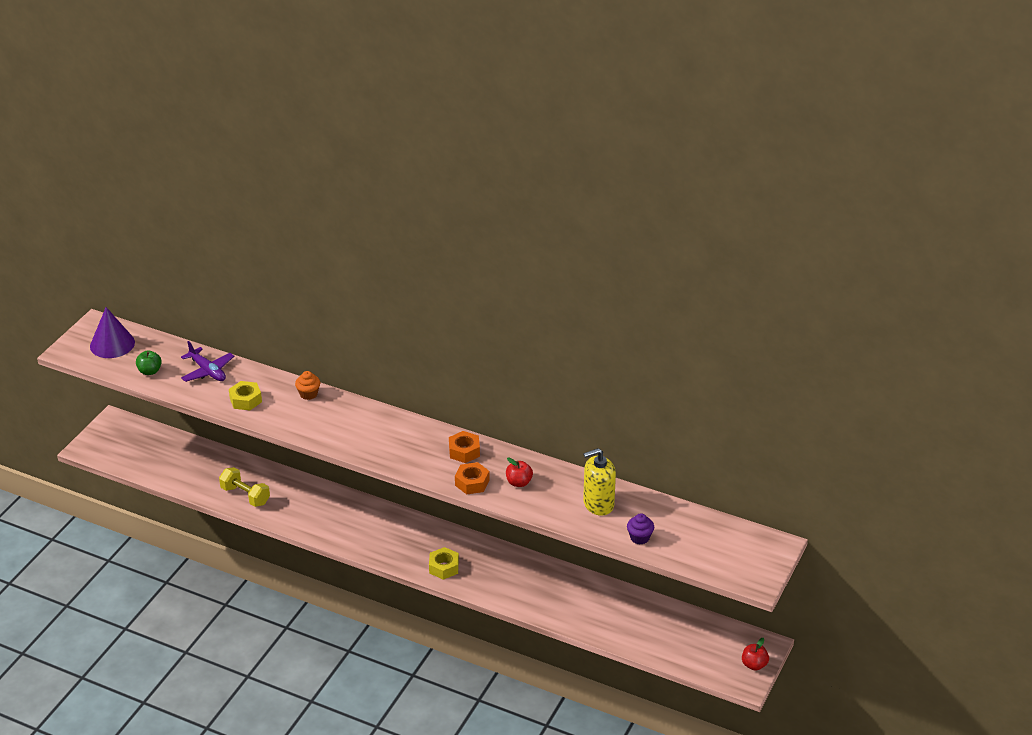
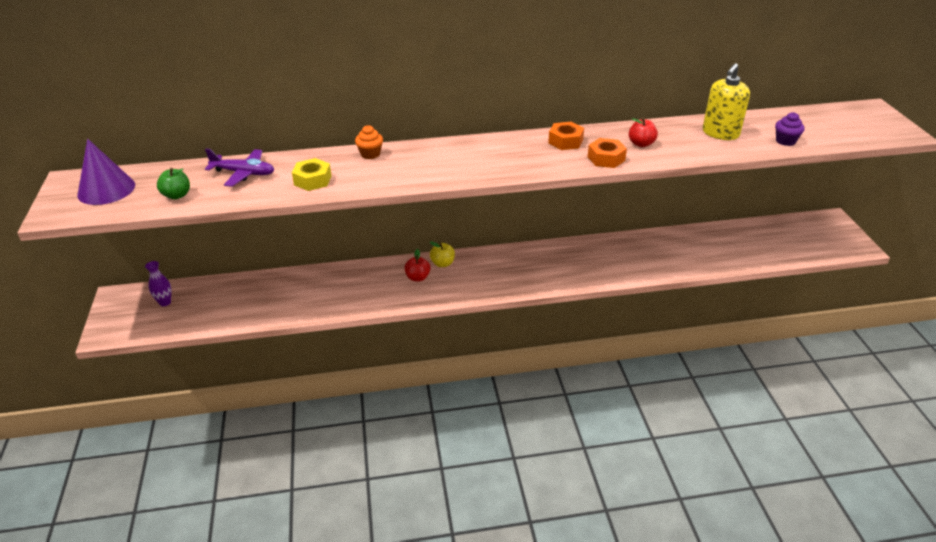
camera: 35 degrees left, 0 degrees up
(141, 442) = (165, 302): none -> purple vase
(245, 495) = (318, 300): yellow dumbbell -> none
(368, 511) = (442, 263): none -> yellow apple
(444, 567) = (555, 275): yellow nut -> none
(754, 665) = (845, 234): red apple -> red apple (417, 277)

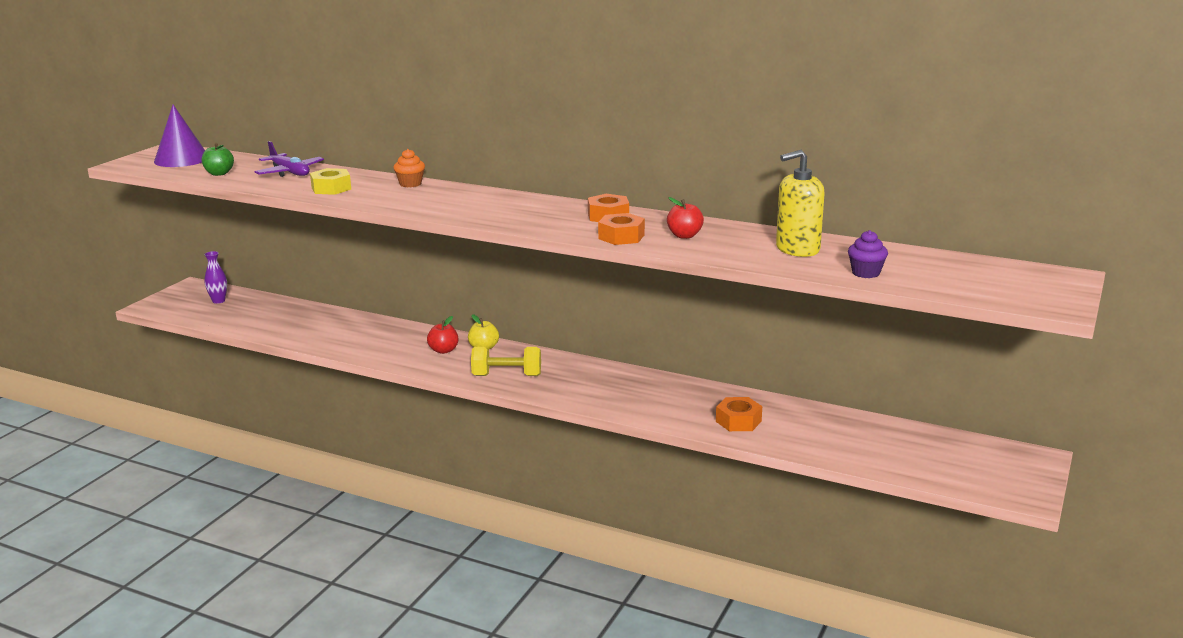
camera: 35 degrees right, 15 degrees down
(490, 282) = (507, 376): none -> yellow dumbbell
(670, 258) = (738, 421): none -> orange nut

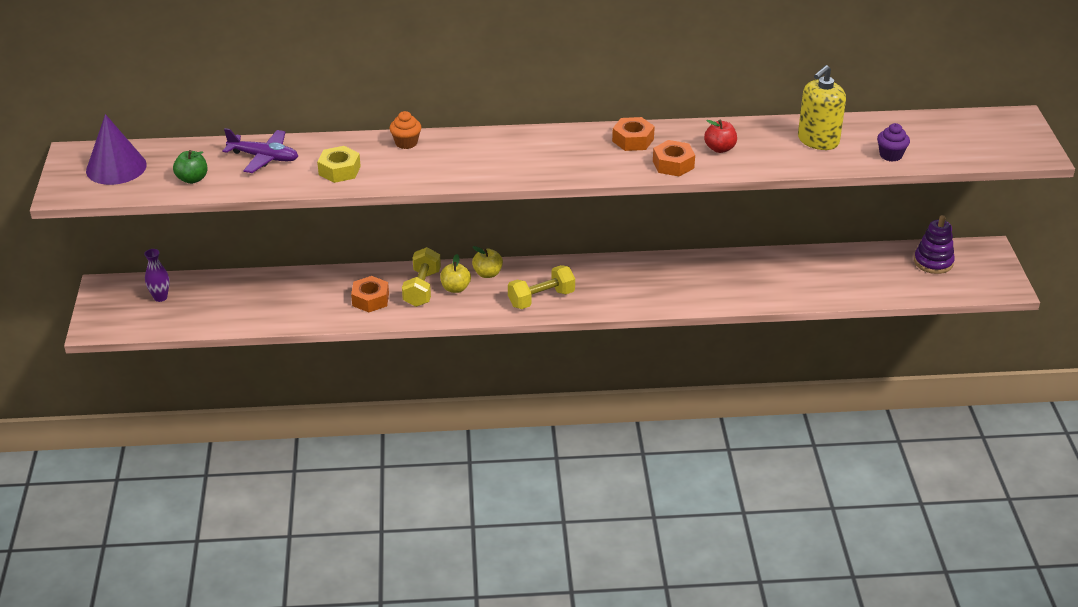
camera: 30 degrees left, 15 degrees up
(416, 344) = (422, 288): none -> yellow dumbbell
(443, 350) = (455, 288): red apple -> yellow apple
(738, 421) = (766, 285): orange nut -> orange nut (370, 299)
(953, 451) = (933, 262): none -> purple stacking toy

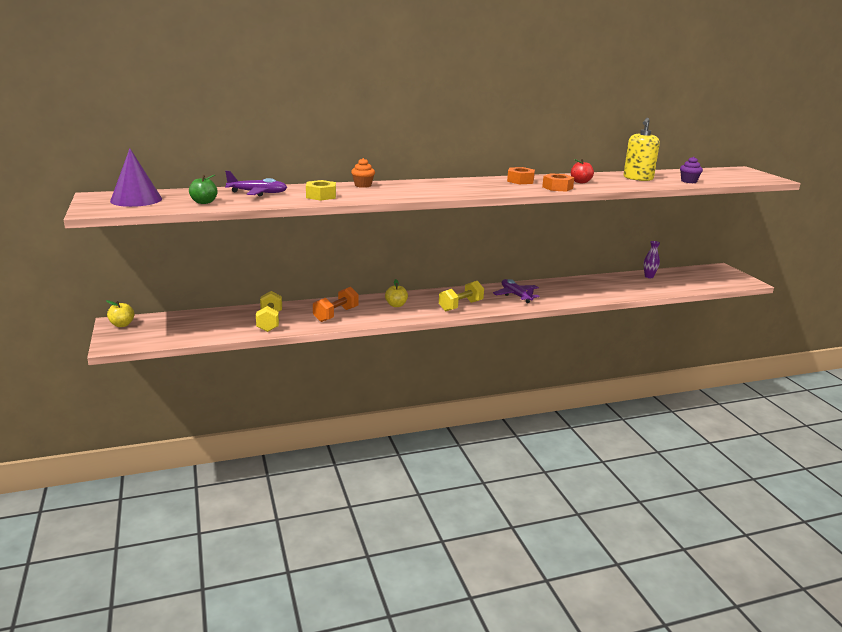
camera: 15 degrees left, 15 degrees down
(160, 297) = (166, 325): purple vase -> purple vase (649, 276)
(370, 299) = (336, 314): orange nut -> orange dumbbell
(422, 288) = (372, 307): yellow dumbbell -> yellow dumbbell (270, 322)
(487, 274) = (415, 297): yellow apple -> yellow apple (122, 325)
(629, 284) = (516, 295): none -> purple plane
(933, 262) = (695, 275): purple stacking toy -> none

